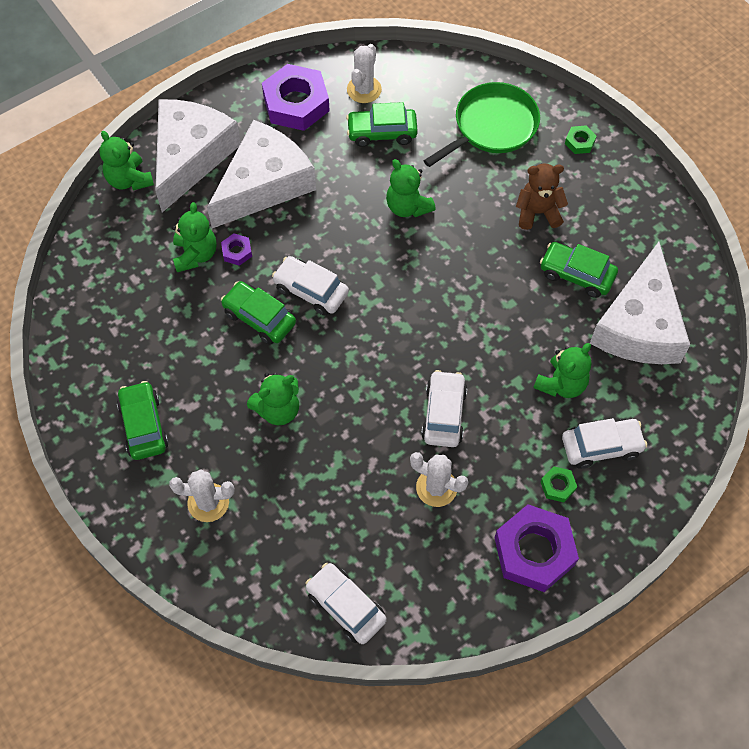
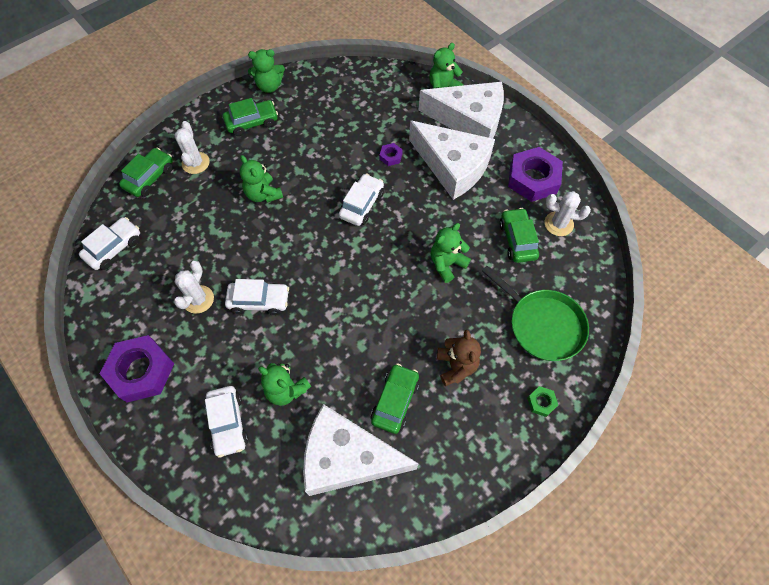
camera: 85 degrees right, 0 degrees up
(195, 254) = (385, 133): green teddy bear -> green teddy bear (269, 86)
(259, 318) = (336, 176): green car -> green car (150, 177)
(558, 486) = (194, 388): green nut -> none

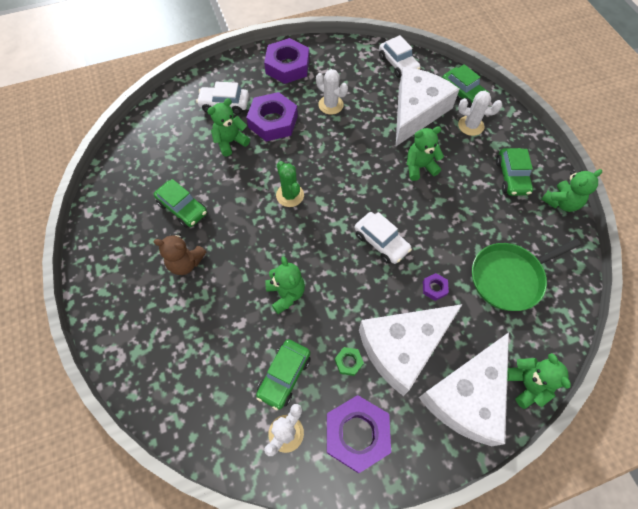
camera: 110 degrees right, 0 degrees up
(241, 353) = (273, 121): none -> purple nut
(259, 301) = (312, 141): white car -> none
(269, 86) = (561, 202): green teddy bear -> green teddy bear turned 135 degrees counterclockwise
(338, 298) = (290, 195): none -> green cactus
(347, 457) = (160, 165): white cheese -> white cheese (416, 111)
(517, 240) = (284, 376): green car -> green car turned 105 degrees clockwise
(541, 402) = (118, 319): green nut -> green nut (348, 362)
(543, 325) = (183, 355): green pan -> green pan (509, 278)

